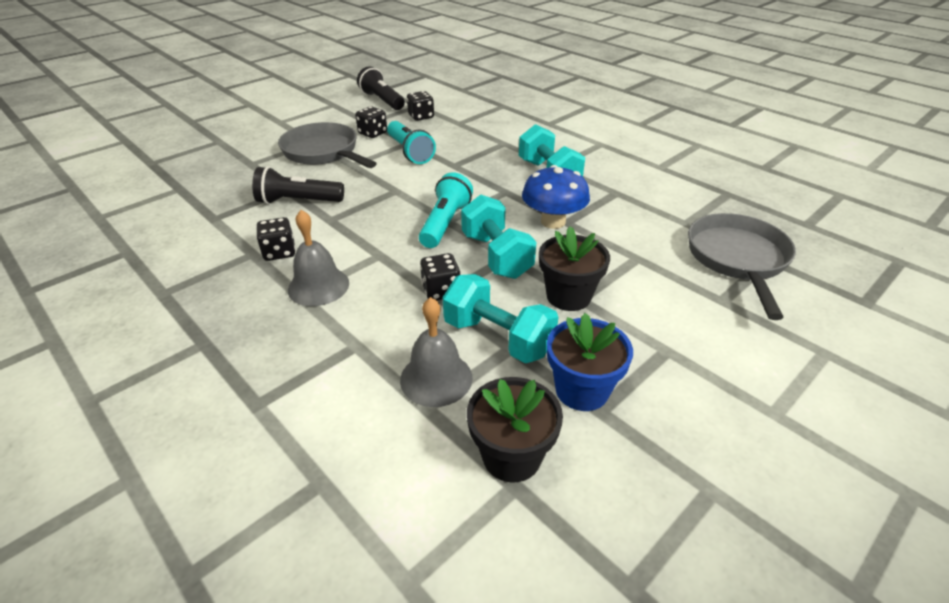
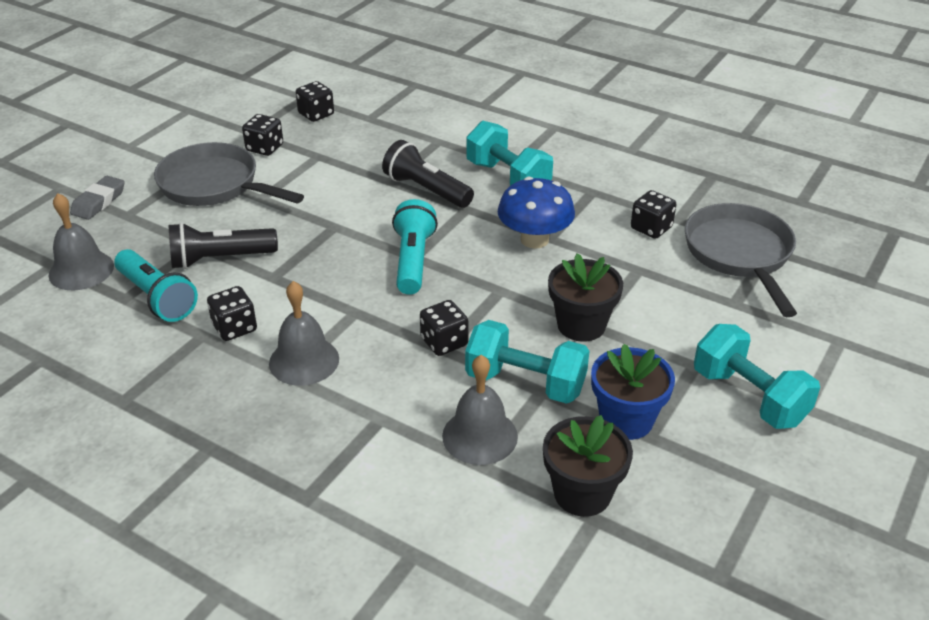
camera: 15 degrees left, 0 degrees up
(196, 195) = (81, 270): none -> grey bell
(237, 153) = (99, 202): none -> grey eraser
(382, 101) = (252, 95): black flashlight -> black flashlight (426, 190)
(410, 152) = (326, 170): turquoise flashlight -> turquoise flashlight (157, 297)
(496, 256) = (487, 291): turquoise dumbbell -> turquoise dumbbell (749, 397)
(659, 227) = (651, 228): none -> black dice

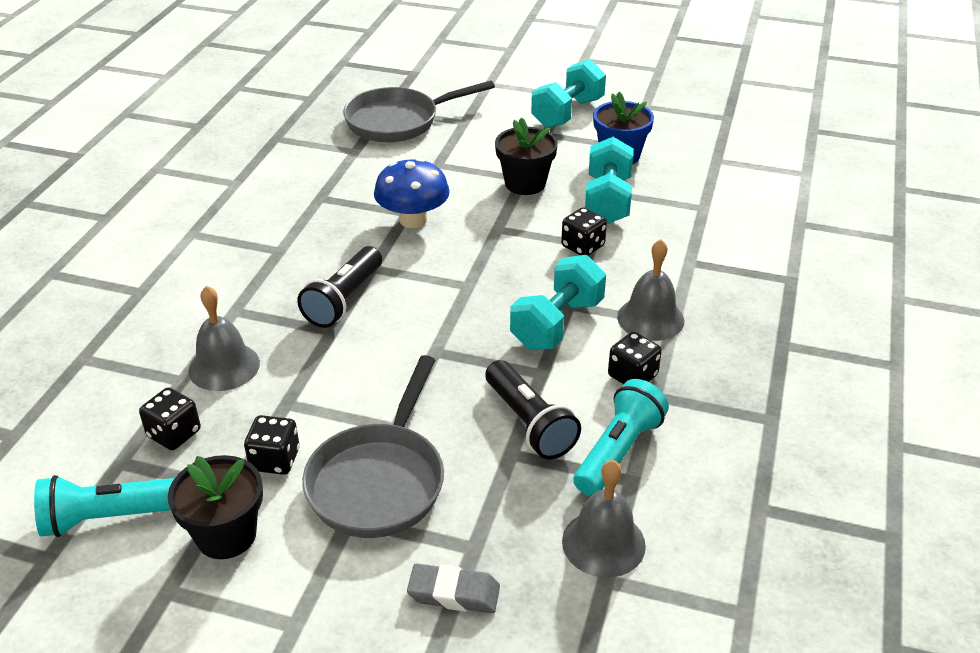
camera: 105 degrees left, 0 degrees up
(413, 260) = (475, 285): turquoise flashlight -> turquoise flashlight (109, 518)
(480, 436) = (676, 213): grey bell -> grey bell (224, 366)
(508, 178) = (307, 249): turquoise dumbbell -> turquoise dumbbell (557, 324)
(582, 493) = (699, 166): black flower pot -> black flower pot (226, 535)
(651, 228) = (373, 162): black dice -> none

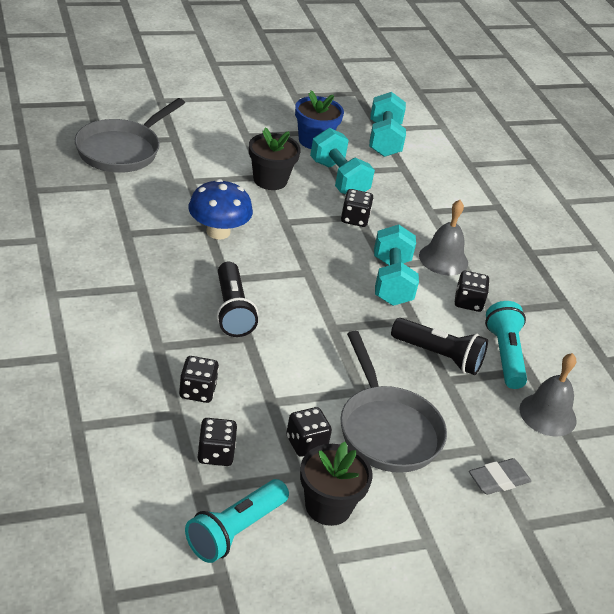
camera: 40 degrees left, 0 degrees up
(224, 366) = (197, 391): grey bell -> black dice
(567, 113) = (245, 113): turquoise dumbbell -> turquoise dumbbell (384, 140)

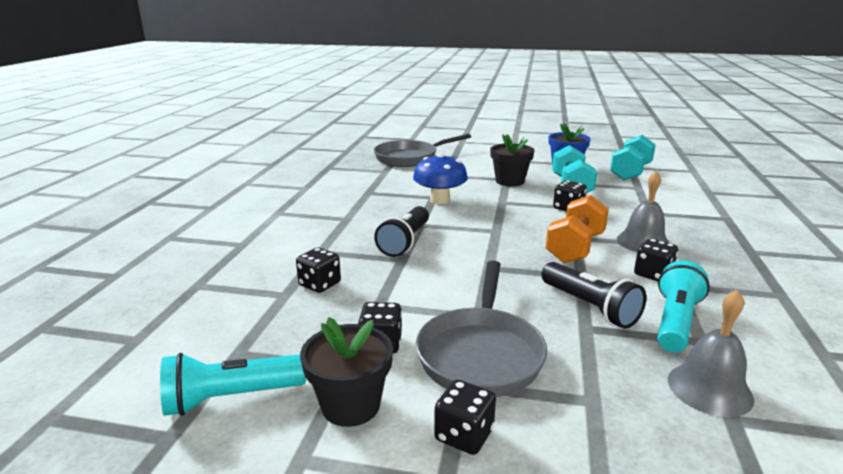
camera: 35 degrees right, 15 degrees down
(215, 454) = (285, 330): black dice -> black dice (464, 435)
(391, 281) = (575, 248): turquoise dumbbell -> orange dumbbell
(498, 480) = (594, 441): grey eraser -> none

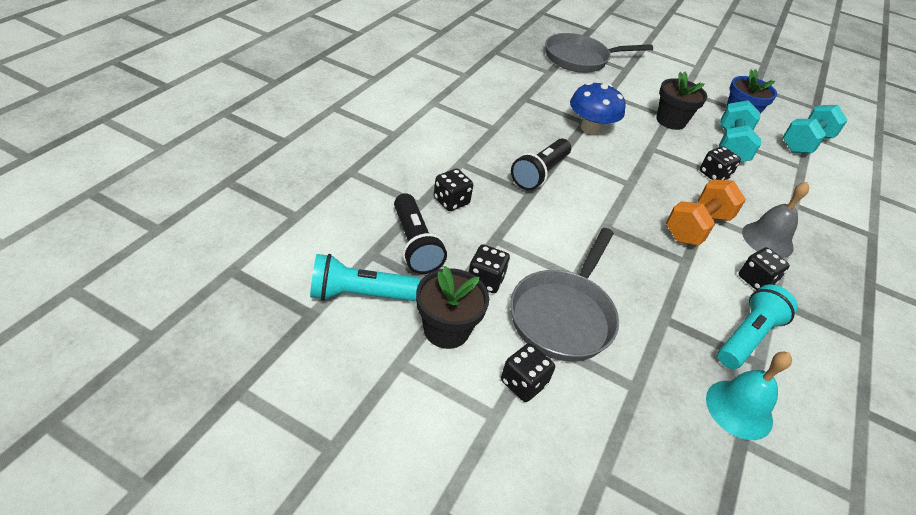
camera: 10 degrees right, 20 degrees up
(590, 307) = (678, 298): black flashlight -> black flashlight (415, 244)
(709, 389) = (739, 409): grey bell -> turquoise bell

